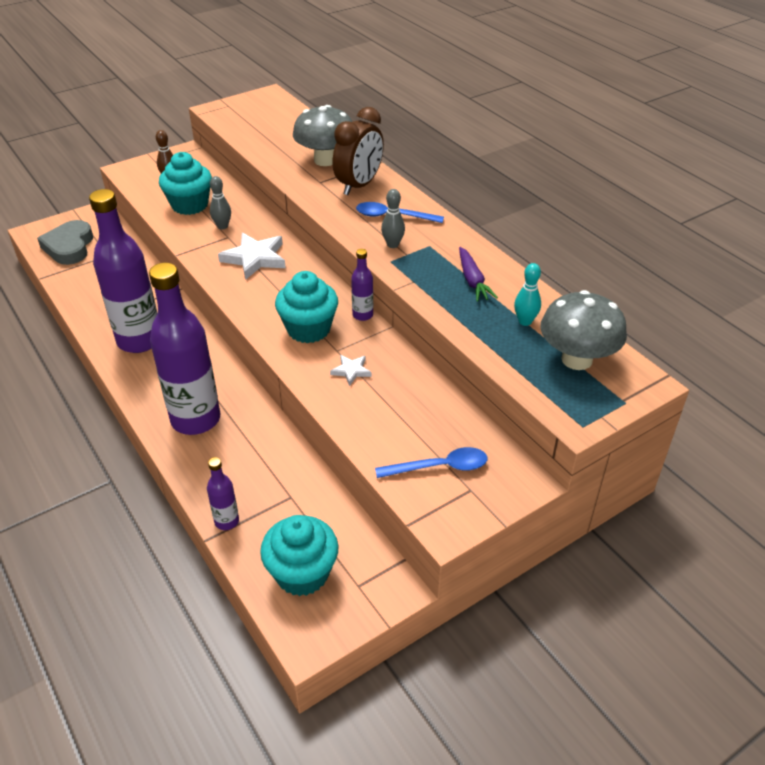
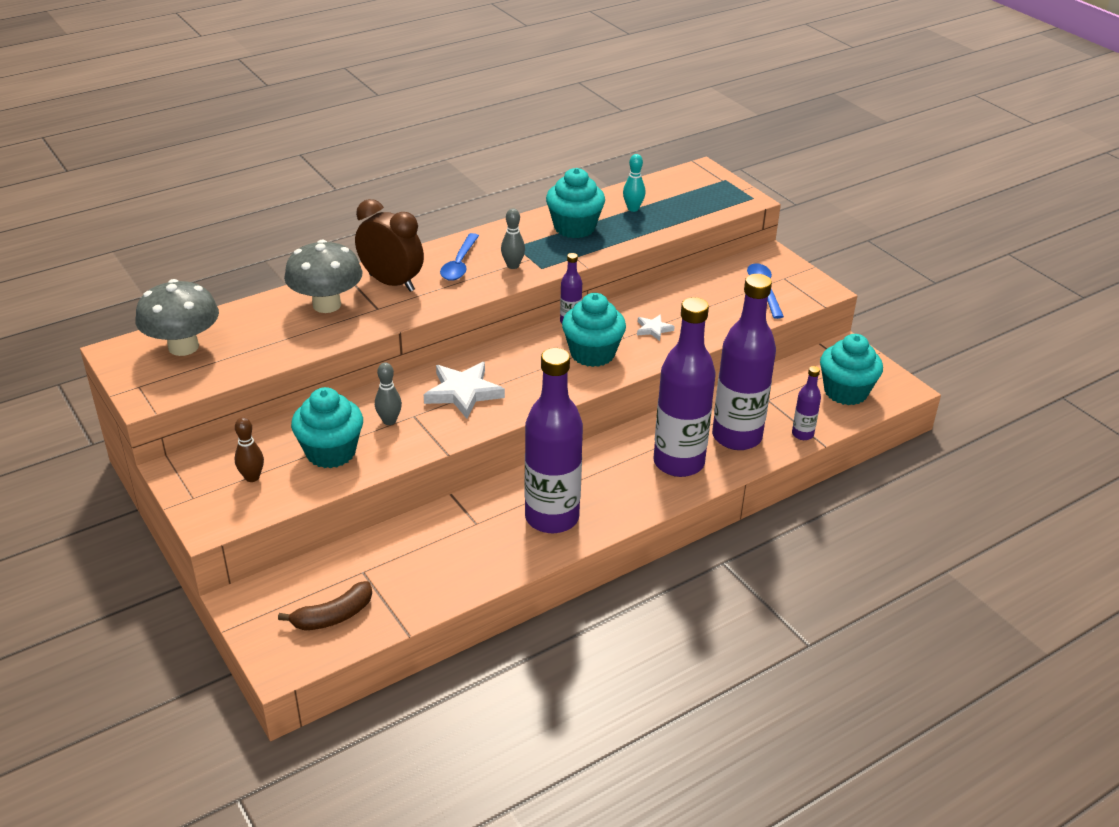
camera: 90 degrees left, 5 degrees down
(69, 247) = (333, 616): grey heart -> brown banana
(229, 465) = (736, 437): none -> purple bottle
(472, 280) = (574, 228): purple carrot -> turquoise cupcake
(576, 359) = (679, 192): grey mushroom -> grey mushroom (183, 347)

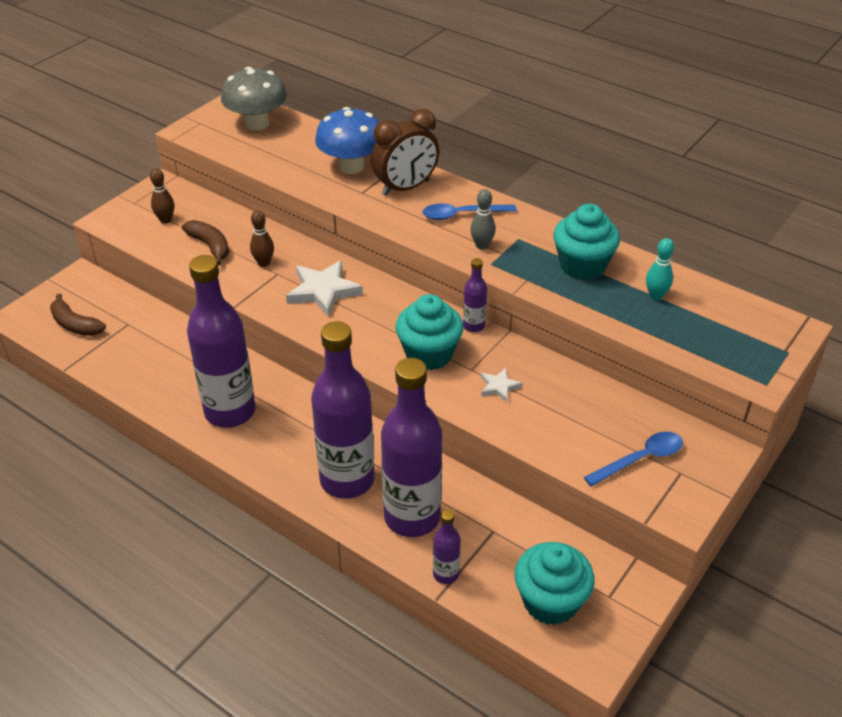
camera: 70 degrees right, 5 degrees up
(327, 305) = (351, 166): grey mushroom -> blue mushroom
(331, 452) = (210, 246): turquoise cupcake -> brown banana
(389, 421) = (264, 263): grey bowling pin -> brown bowling pin
(392, 283) = (405, 188): brown clock -> brown clock turned 45 degrees clockwise

